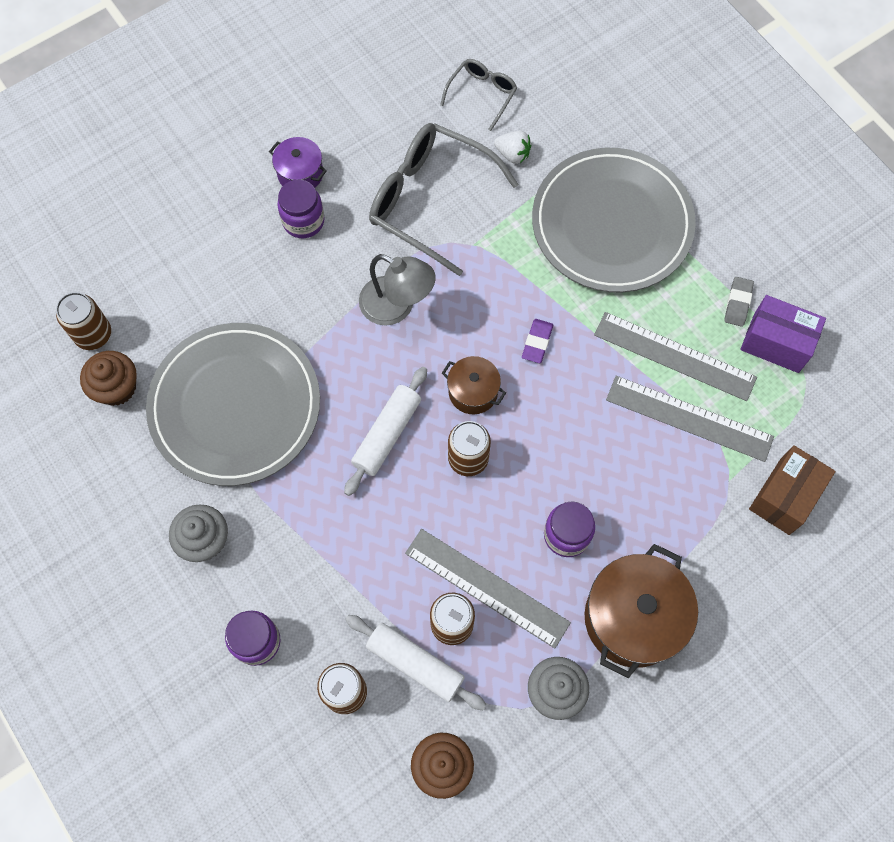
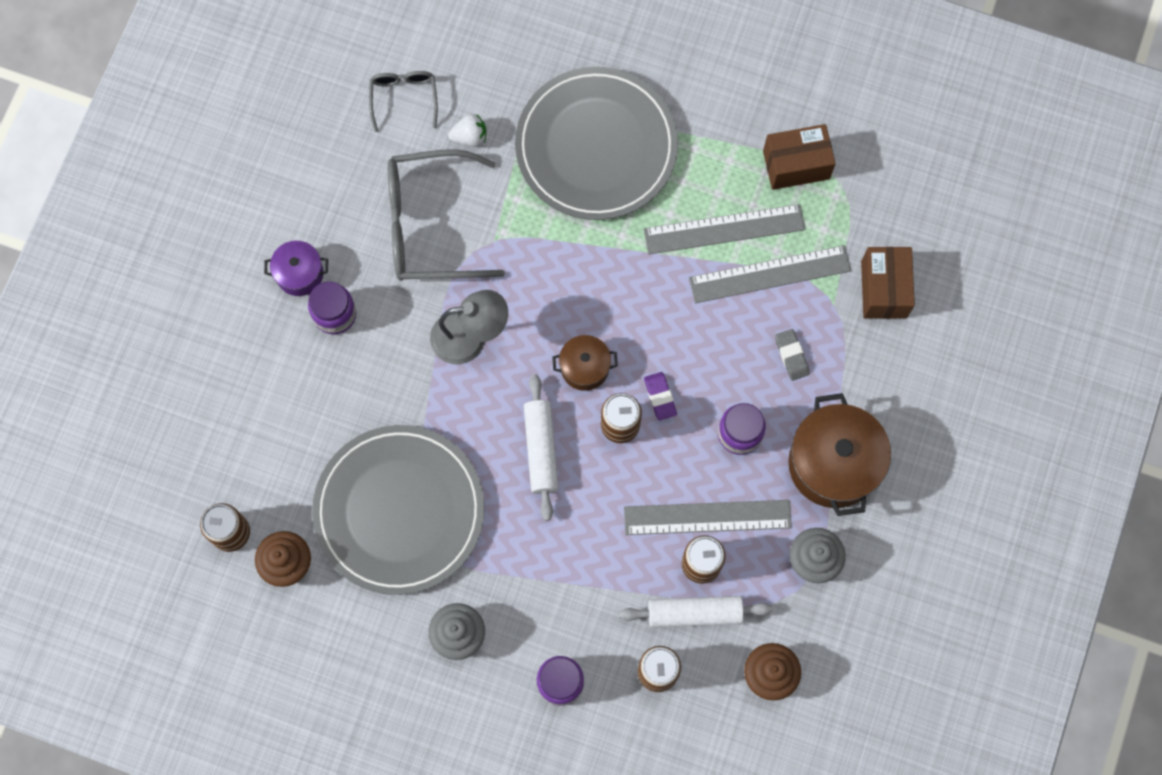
camera: 35 degrees left, 5 degrees up
(537, 342) = (607, 291): purple eraser -> purple eraser (660, 397)
(737, 303) = (744, 150): grey eraser -> grey eraser (791, 356)
(776, 343) = (796, 165): purple box -> brown box

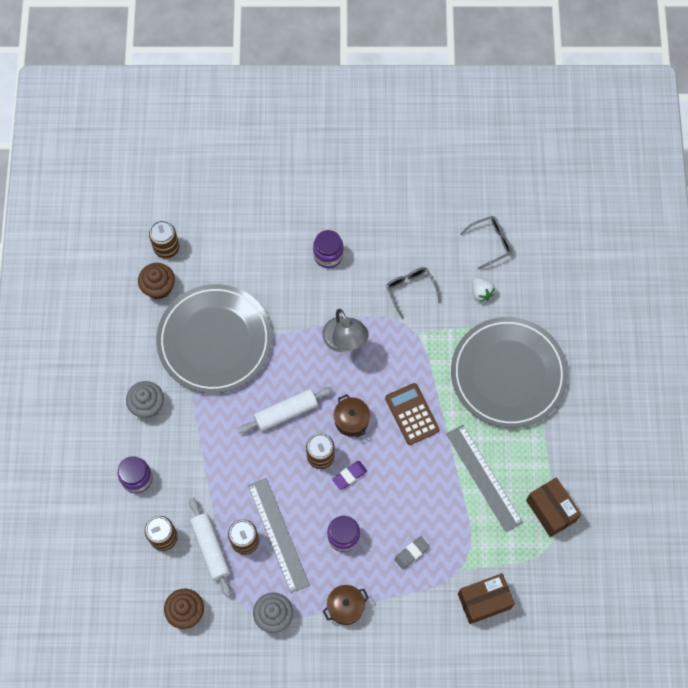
camera: 70 degrees right, 5 degrees down
(300, 274) = (347, 225): purple pot -> none
(430, 225) = (410, 290): grey glasses -> grey glasses, size x0.51
(605, 287) = (412, 414): none -> brown calculator
(770, 274) = (464, 519): grey ruler -> none
(833, 464) = (345, 607): brown pot -> brown pot, size x0.54

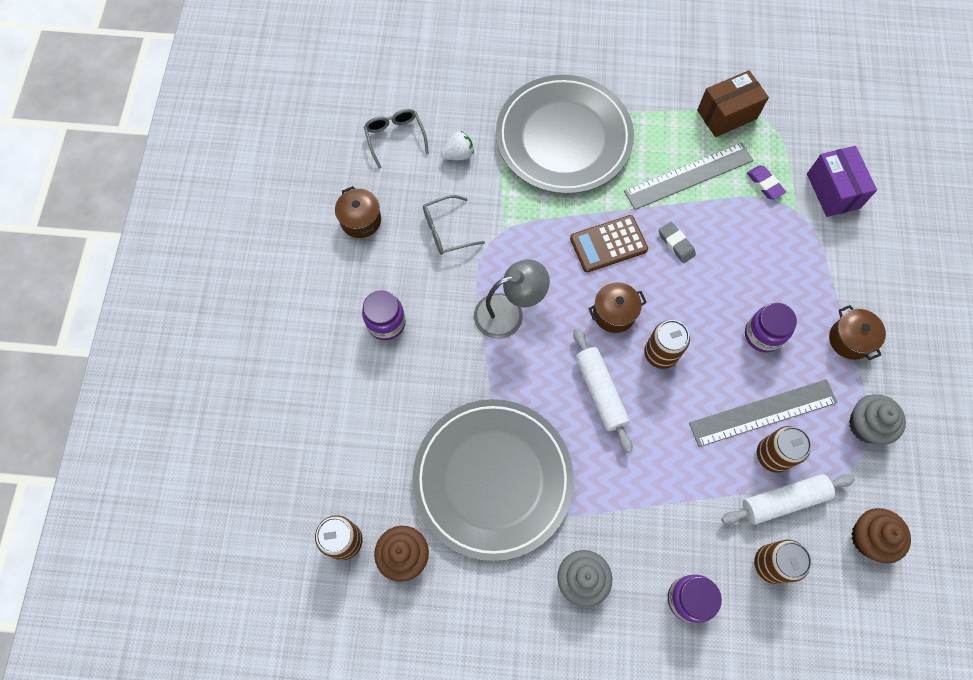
camera: 85 degrees left, 0 degrees up
(349, 476) = (685, 321): purple eraser -> purple eraser (765, 184)
(411, 553) = (780, 261): grey eraser -> grey eraser (676, 244)
(412, 226) = (361, 220): none -> brown pot
(484, 601) = (833, 191): brown box -> purple box

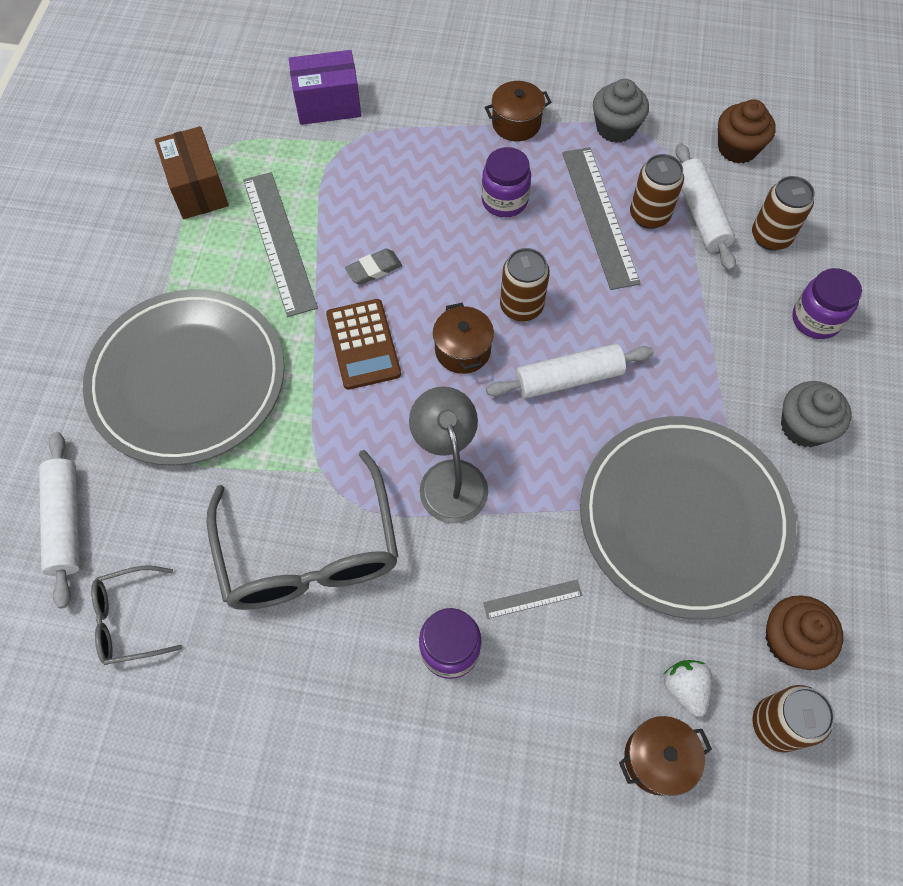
camera: 85 degrees left, 5 degrees down
(361, 220) = (270, 682): brown pot -> brown pot (657, 759)
(423, 373) = (532, 599): none -> grey ruler
(447, 230) = (309, 551): grey glasses -> grey glasses, size x1.96
(455, 91) = (66, 522): none -> white rolling pin
(458, 154) = (183, 525): white strawberry -> white strawberry (684, 688)
(765, 184) = (306, 166): purple eraser -> none

